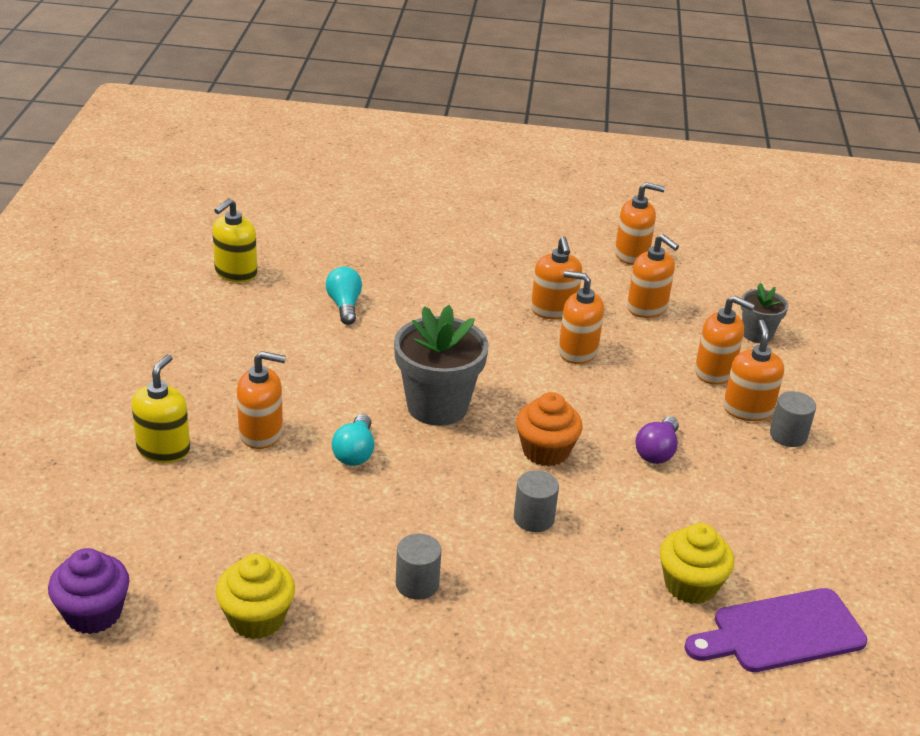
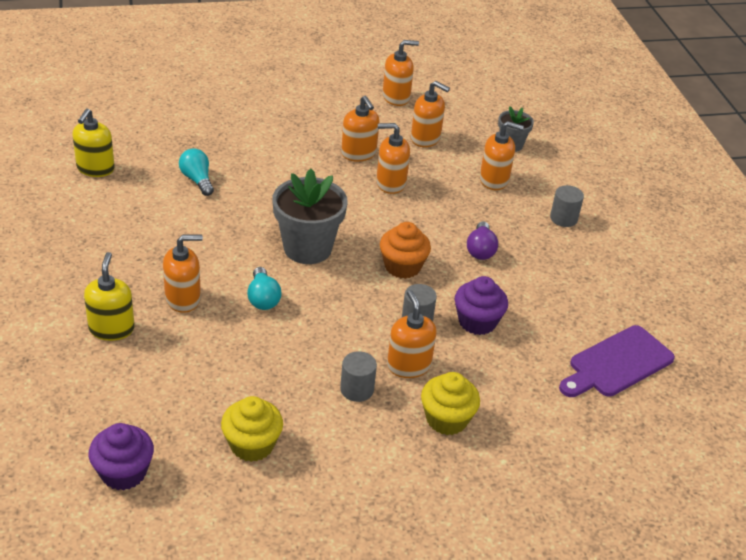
camera: 20 degrees left, 5 degrees up
(611, 537) = (477, 322): none -> purple cupcake
(690, 585) = (544, 344): yellow cupcake -> yellow cupcake (446, 419)
(747, 409) = (528, 204): orange soap dispenser -> orange soap dispenser (408, 365)

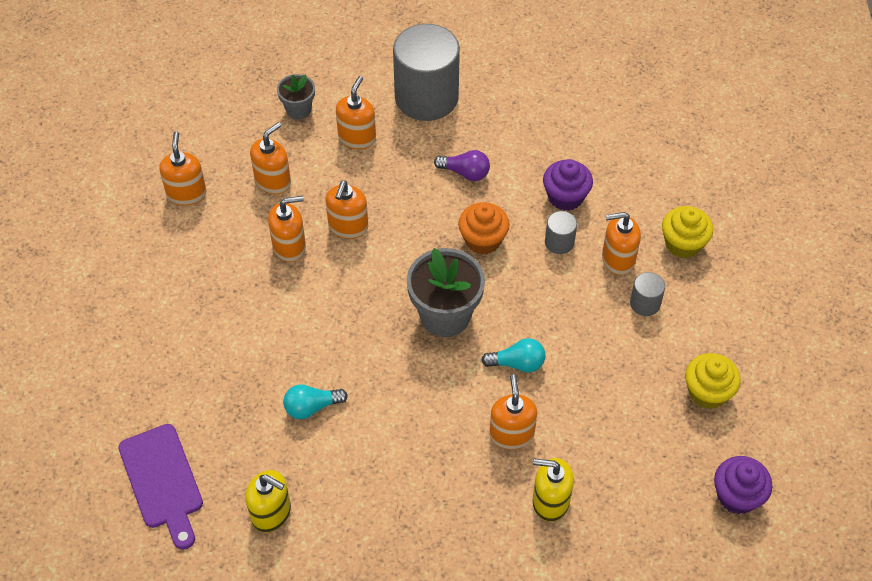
camera: 75 degrees left, 15 degrees up
(563, 218) = (426, 97): grey cylinder -> grey cylinder, size x2.32
(617, 364) = (625, 110): purple cutting board -> purple cutting board (162, 481)

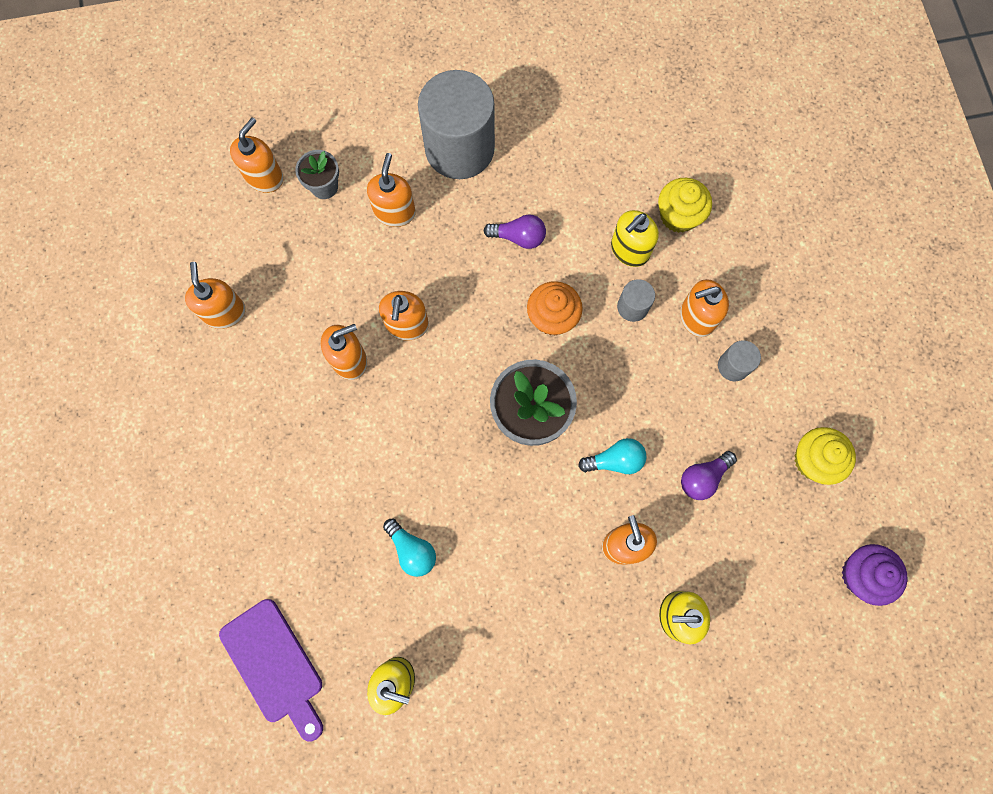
camera: 10 degrees left, 20 degrees up
(273, 181) = (315, 281): orange soap dispenser -> orange soap dispenser (264, 177)
(311, 407) = (412, 550): turquoise light bulb -> turquoise light bulb turned 105 degrees counterclockwise
(565, 197) = (629, 250): purple cupcake -> yellow soap dispenser
(598, 390) = (703, 478): none -> purple light bulb
(683, 244) = (760, 287): yellow cupcake -> yellow cupcake (678, 216)

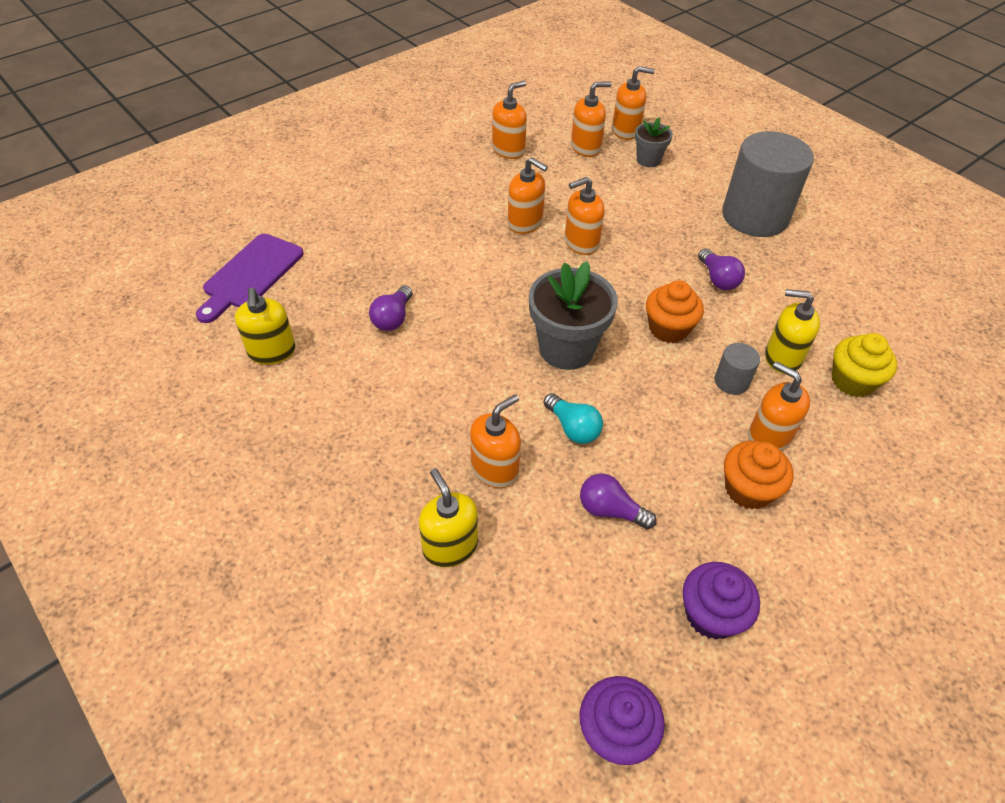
camera: 60 degrees right, 25 degrees down
(395, 212) = (666, 201): orange soap dispenser -> orange soap dispenser (586, 147)
(412, 550) = (393, 318): turquoise light bulb -> purple light bulb
(733, 366) = (748, 489): grey cylinder -> orange cupcake
(813, 460) = (711, 614): yellow cupcake -> purple cupcake

